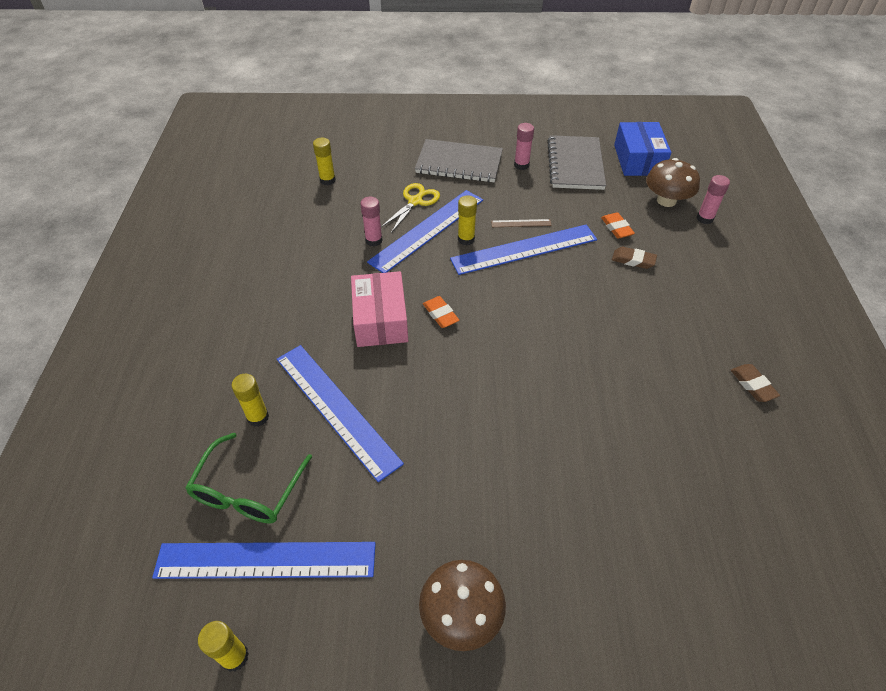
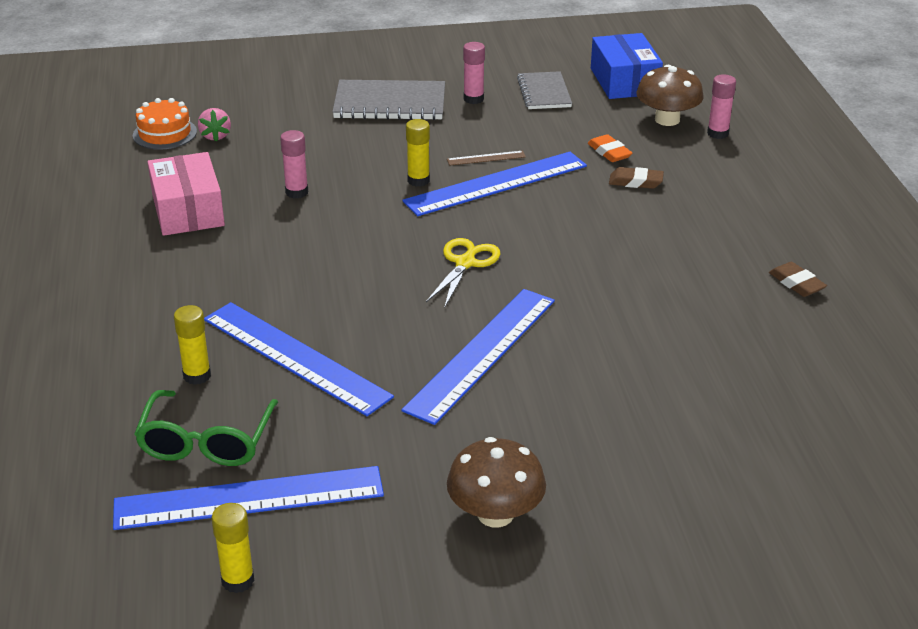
camera: 10 degrees left, 15 degrees down
(293, 174) = (164, 133): none -> orange cake
(327, 180) = (215, 136): yellow glue stick -> pink strawberry
(380, 319) = (328, 269): pink box -> pink box (188, 210)
(415, 201) = (341, 148): yellow scissors -> yellow scissors (465, 263)
(427, 230) = (365, 175): blue ruler -> blue ruler (481, 353)
(440, 314) = (404, 256): orange eraser -> none
(575, 164) = (544, 93): grey notebook -> grey notebook, size x0.65

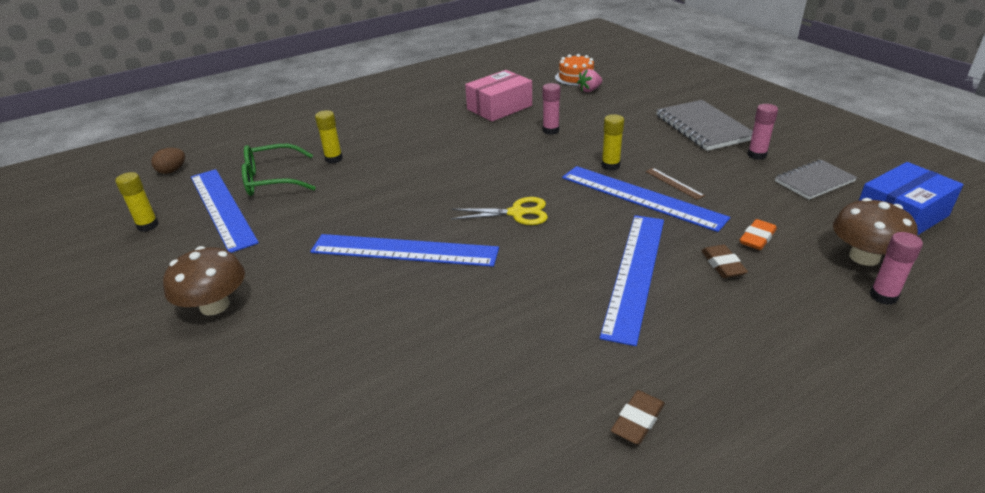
camera: 70 degrees right, 0 degrees up
(63, 553) = (172, 171): none -> brown egg
(295, 357) = (366, 182): blue ruler -> blue ruler (635, 273)

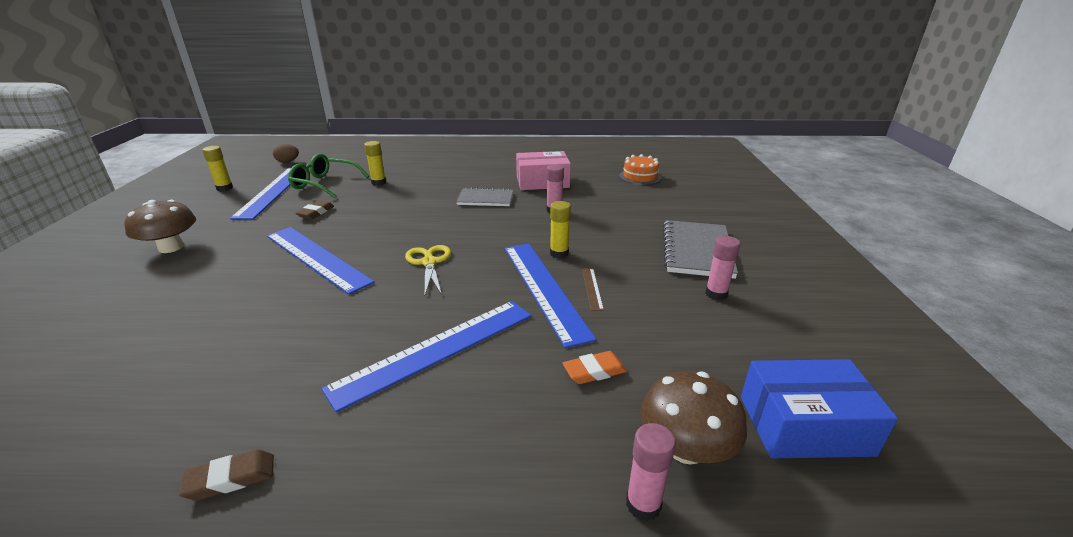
camera: 30 degrees right, 5 degrees down
(517, 213) = (429, 262): yellow scissors -> yellow scissors turned 135 degrees counterclockwise
(589, 90) = (636, 189): pink strawberry -> none
(722, 265) = (521, 380): brown eraser -> brown eraser (316, 212)
(814, 181) = (744, 343): grey notebook -> grey notebook (485, 199)

